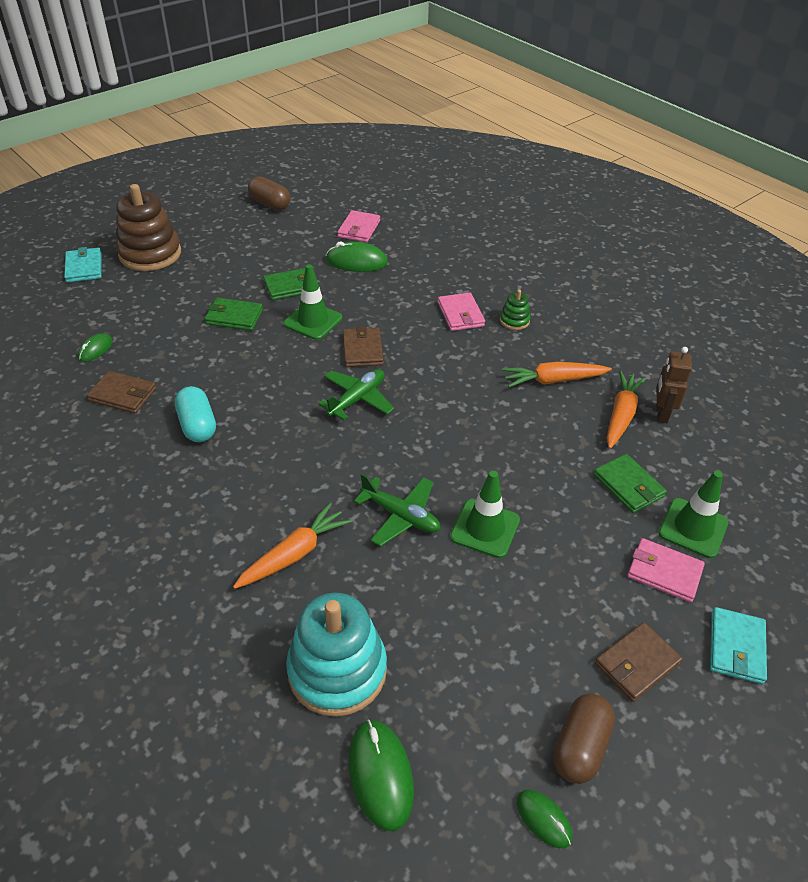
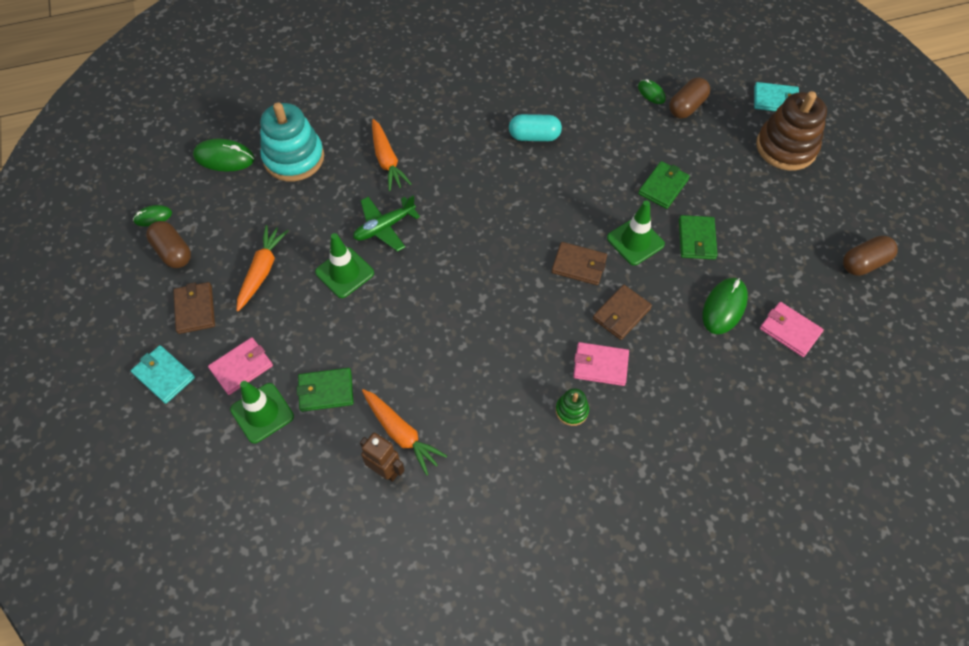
camera: 115 degrees right, 15 degrees up
(110, 321) = (687, 106): none -> brown capsule
(123, 395) = (588, 101): brown wallet -> brown wallet (621, 314)
(357, 399) = (517, 241): green plane -> none
(553, 380) = (471, 400): orange carrot -> orange carrot (262, 271)

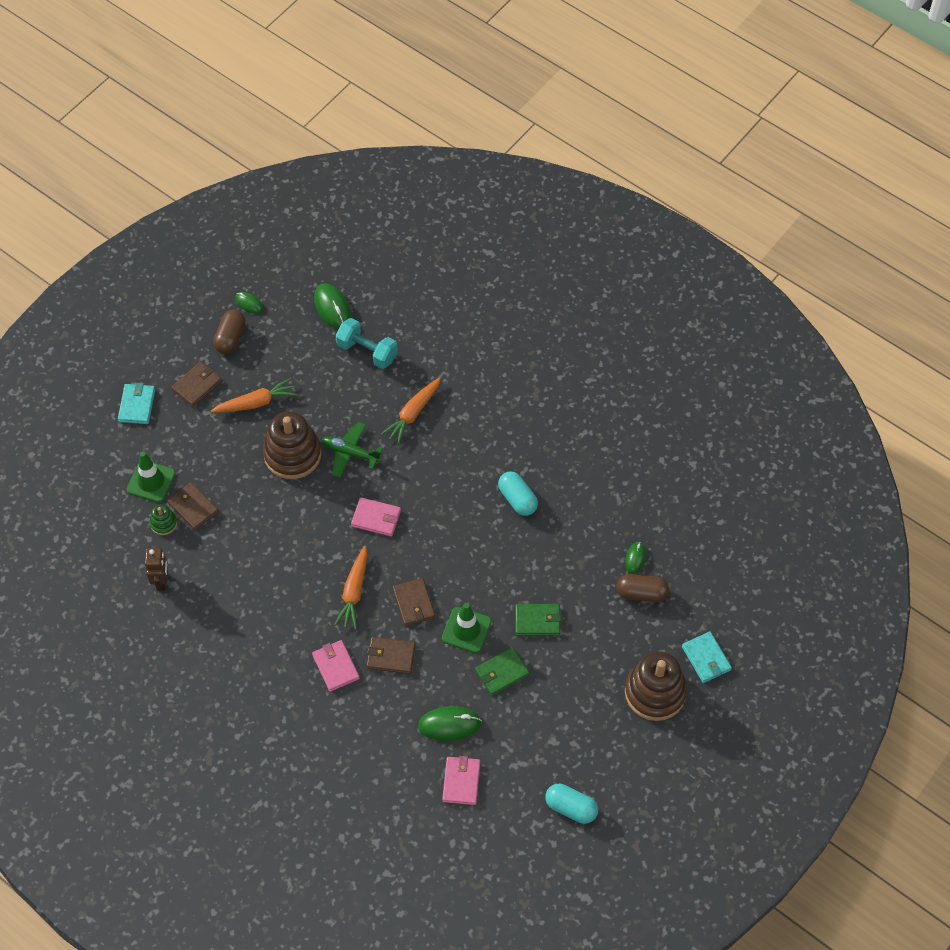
camera: 55 degrees right, 0 degrees up
(241, 367) = (174, 445): pink wallet -> pink wallet (376, 518)
(294, 158) = (367, 351): turquoise stacking toy -> turquoise dumbbell
(326, 391) = (193, 507): green wallet -> brown wallet
(344, 272) = (292, 454): green traffic cone -> brown stacking toy
(401, 433) = (194, 573): orange carrot -> orange carrot (354, 592)
(571, 410) = (285, 668): green stacking toy -> green stacking toy (164, 523)
(864, 263) = (571, 808): brown capsule -> turquoise capsule

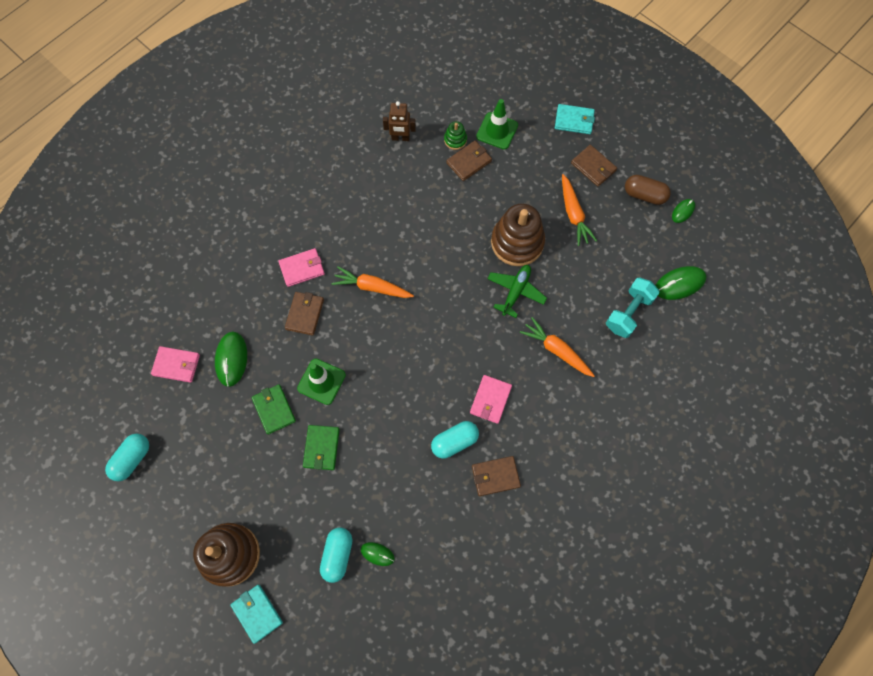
camera: 95 degrees right, 10 degrees up
(376, 518) = (445, 310): pink wallet -> pink wallet (490, 400)
(414, 603) = (354, 337): brown wallet -> brown wallet (495, 476)
(641, 593) = (337, 555): brown capsule -> turquoise capsule
(706, 658) = (257, 613): turquoise wallet -> turquoise wallet turned 75 degrees clockwise

